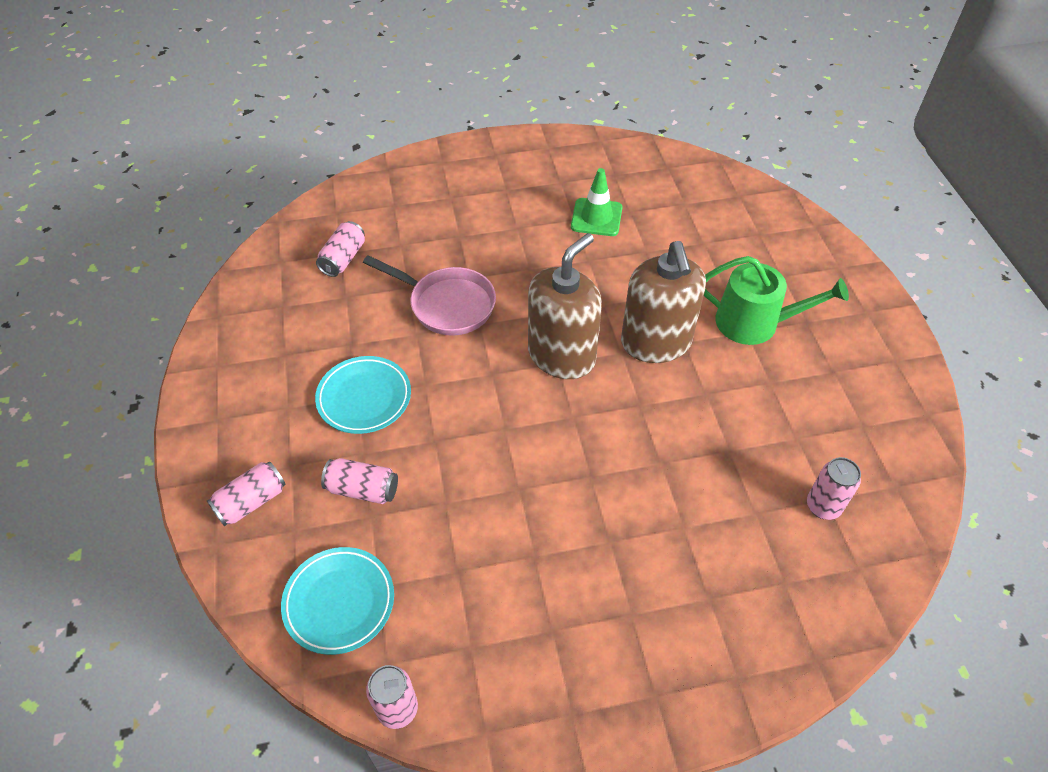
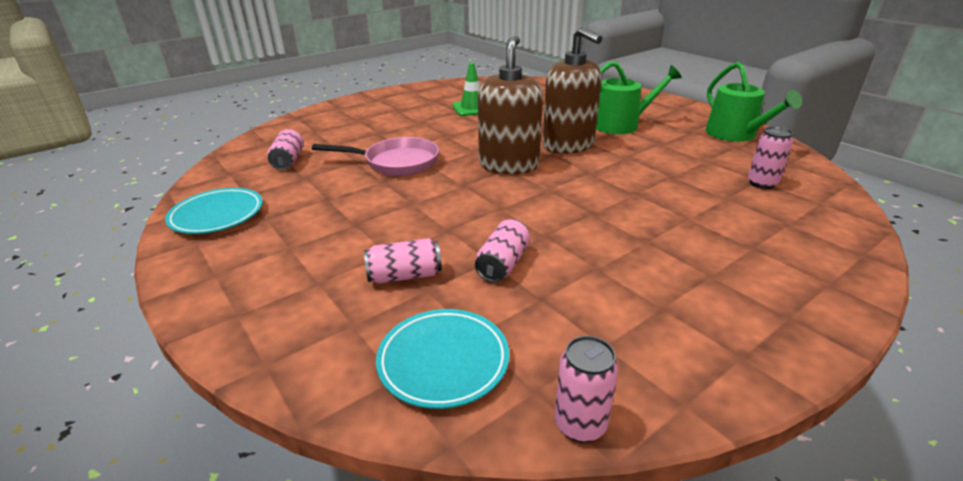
camera: 25 degrees left, 20 degrees down
(251, 501) = (289, 319): pink can -> pink can (503, 264)
(364, 398) = (363, 223): turquoise plate -> turquoise plate (217, 215)
(886, 401) = (735, 135): none -> green watering can

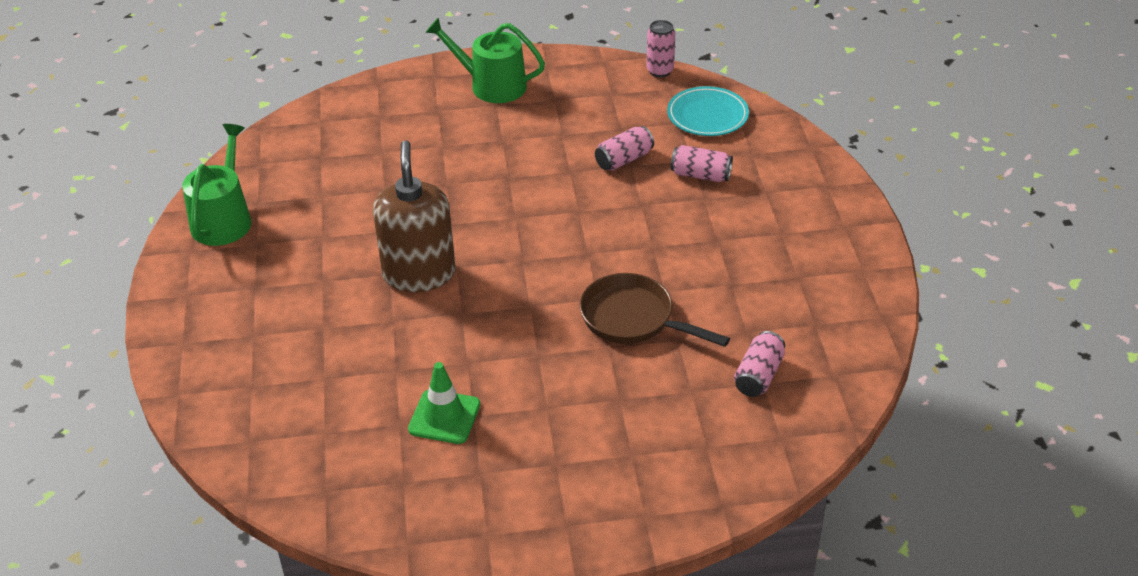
camera: 150 degrees left, 10 degrees up
(217, 215) = (845, 300): turquoise plate -> none
(396, 163) = (633, 319): pink pan -> brown pan
(509, 165) = (517, 266): brown soap dispenser -> none
(621, 125) = (309, 288): green watering can -> green watering can (491, 85)
(762, 183) = (326, 153): pink can -> none

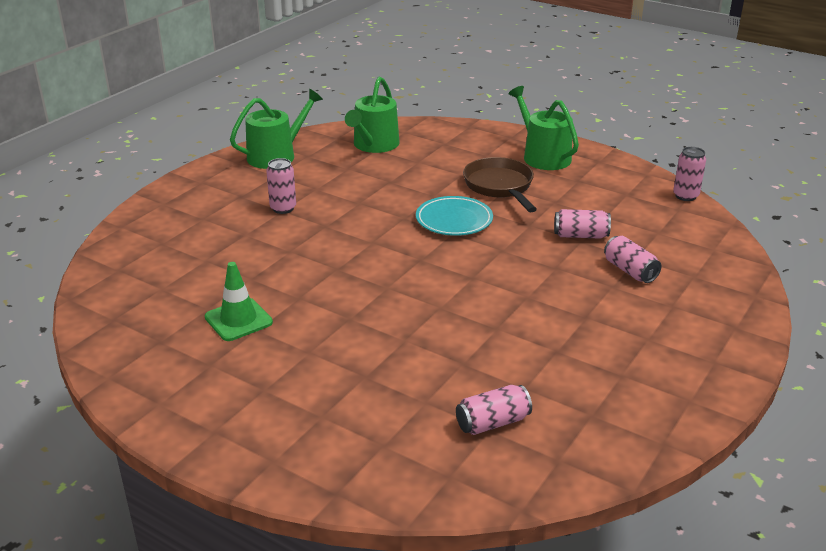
camera: 40 degrees right, 10 degrees down
(311, 154) = (374, 145): none -> green watering can
(320, 278) = (283, 208): none -> pink can
(419, 274) = (343, 234): brown soap dispenser -> none
(633, 319) = (448, 333): brown pan -> brown pan (500, 187)
(707, 116) = (688, 237): turquoise plate -> turquoise plate (454, 220)

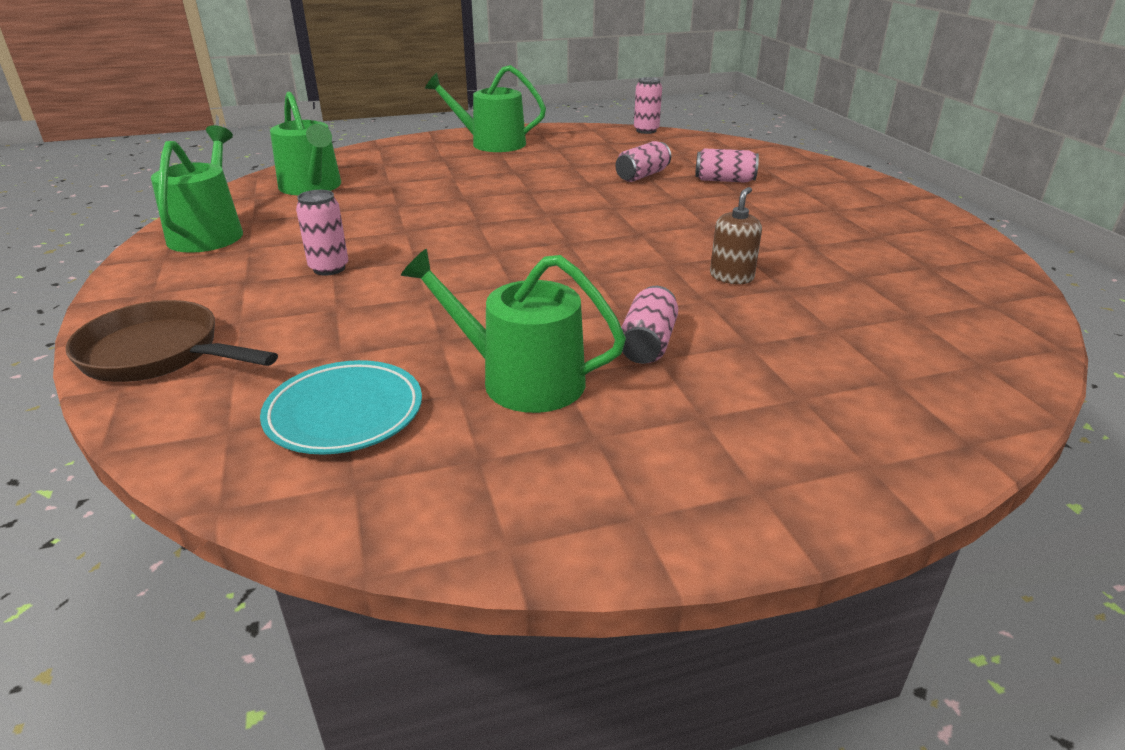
camera: 50 degrees left, 0 degrees up
(238, 320) = (520, 379): green traffic cone -> green watering can
(452, 337) = (731, 277): none -> brown soap dispenser
(454, 220) = (526, 206): turquoise plate -> turquoise plate (344, 413)
(492, 423) = (903, 310): pink can -> pink can (647, 344)
(500, 187) = (507, 172): brown pan -> brown pan (159, 354)

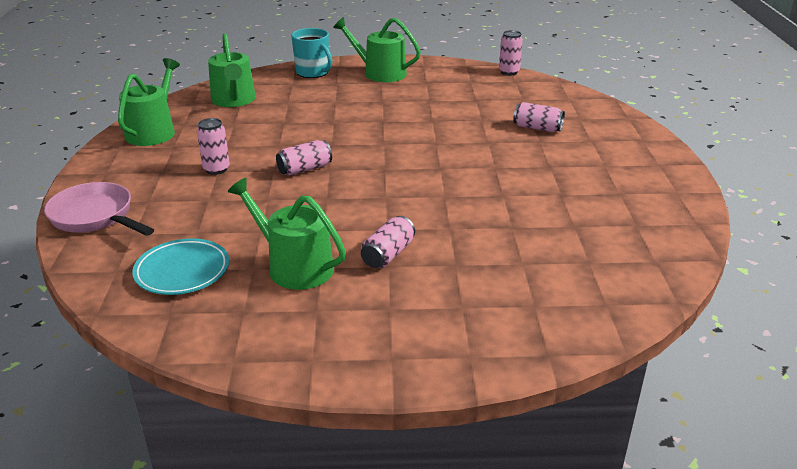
camera: 15 degrees right, 0 degrees up
(159, 354) = (95, 217): brown pan -> pink pan
(404, 150) = (313, 72): none -> turquoise mug
(642, 175) = (476, 116): pink can -> pink can (305, 169)
(731, 277) = (481, 213): brown soap dispenser -> none

